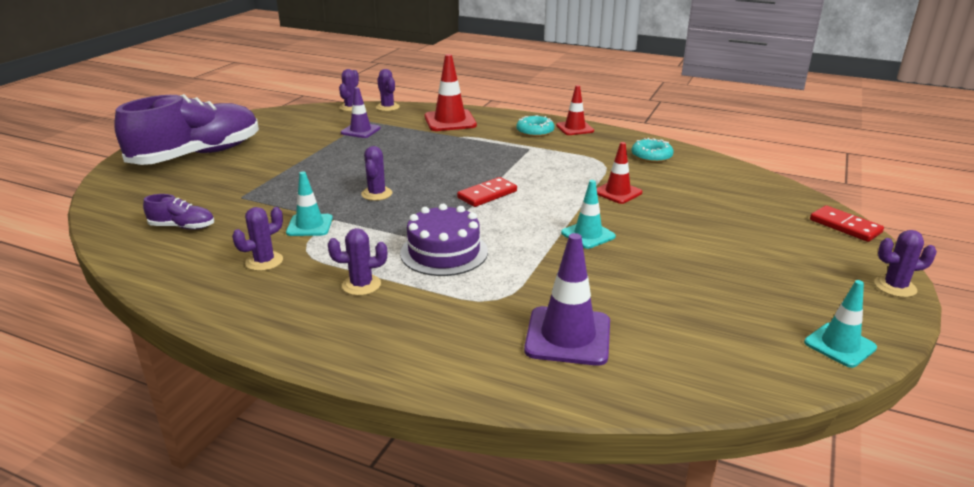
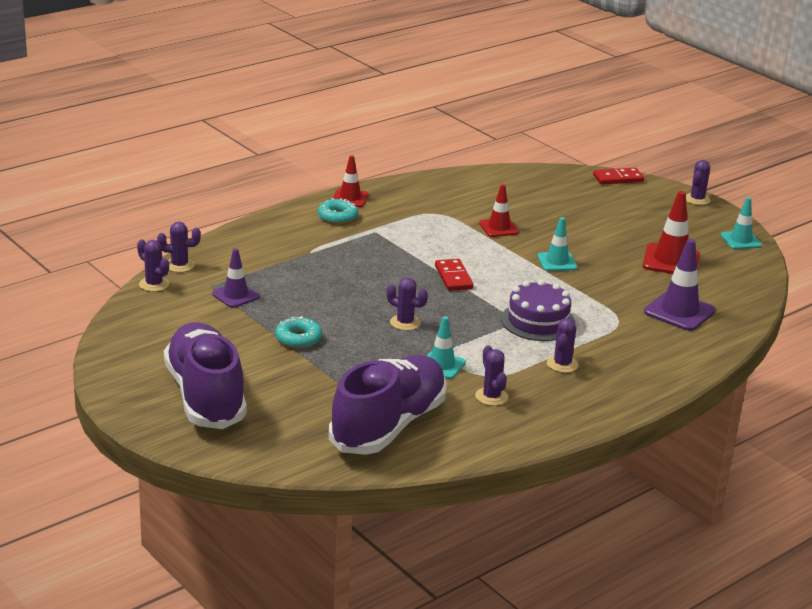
camera: 65 degrees left, 0 degrees up
(182, 227) = (388, 426): purple shoe -> purple shoe, size x2.41
(450, 121) = (262, 246): red traffic cone -> red traffic cone (671, 261)
(651, 156) = (445, 191): turquoise donut -> turquoise donut (298, 339)

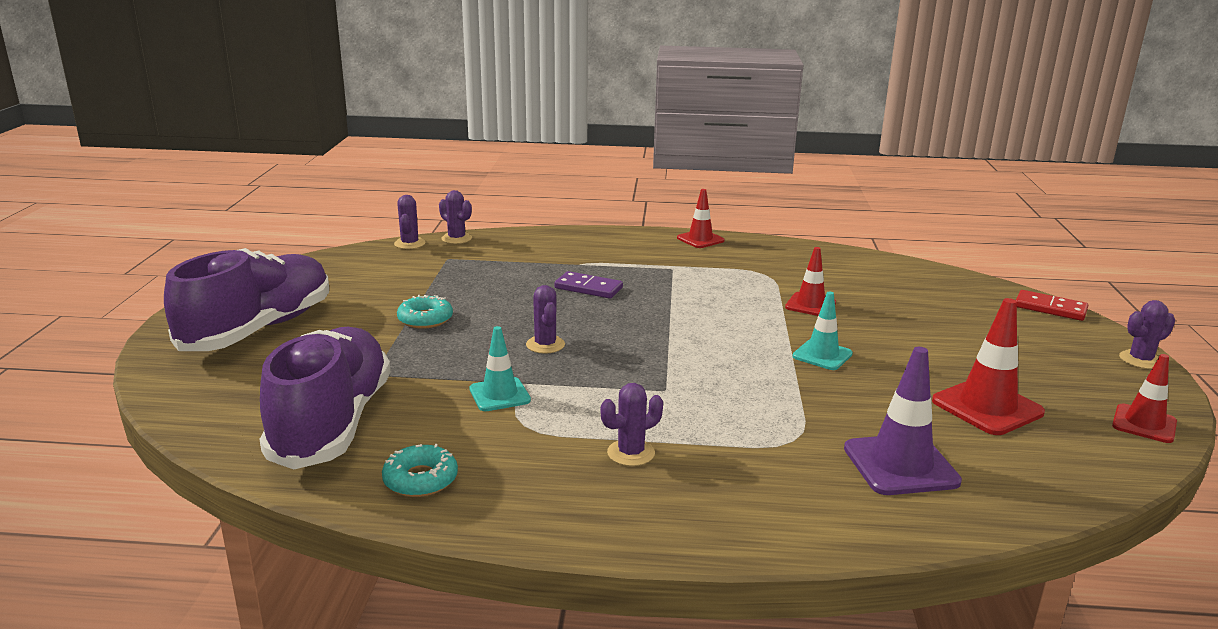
camera: 45 degrees right, 5 degrees down
(235, 295) = (450, 271): purple traffic cone -> none
(337, 217) = (660, 248): turquoise donut -> turquoise donut (420, 479)
(352, 270) = (588, 288): none -> purple domino
(388, 426) = (332, 423): purple shoe -> purple shoe turned 75 degrees counterclockwise
(453, 277) = (675, 327): red domino -> none
(491, 397) = (485, 447): purple cactus -> none
(538, 321) = (688, 399): purple cake -> none
(741, 240) = (1144, 424): turquoise traffic cone -> red traffic cone

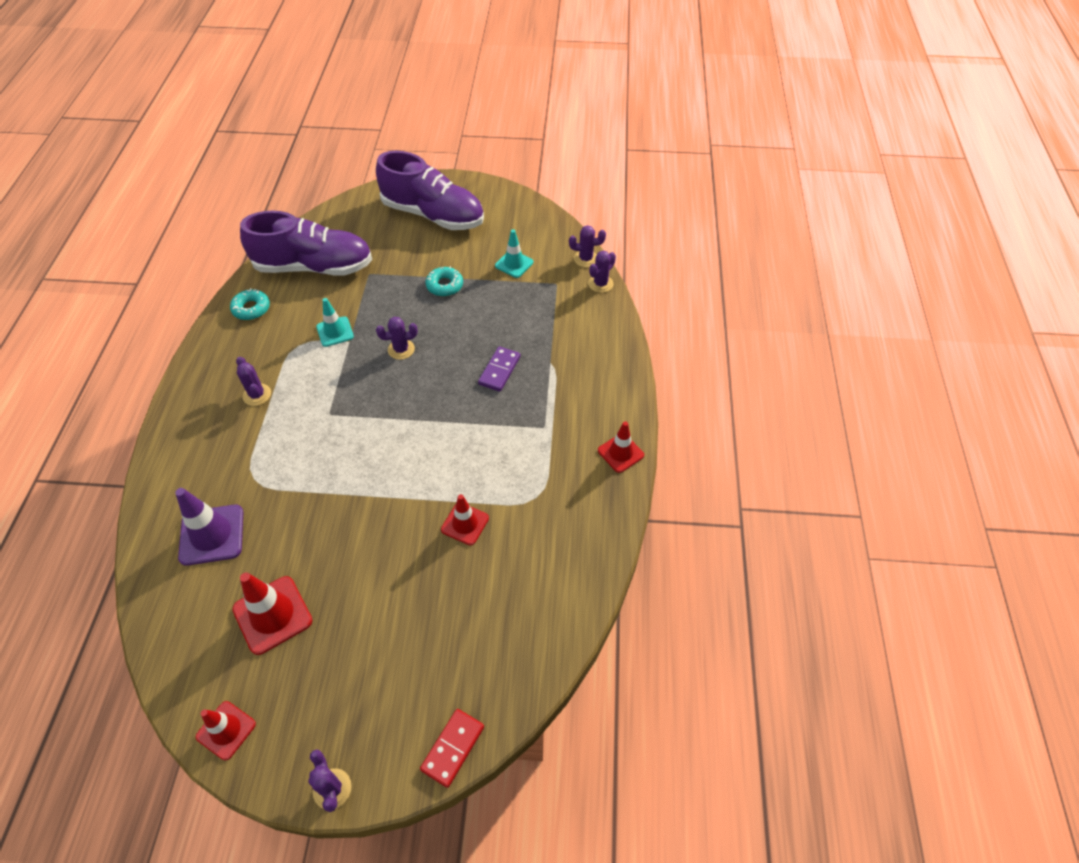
camera: 90 degrees right, 30 degrees up
(822, 355) = (369, 516): turquoise traffic cone -> turquoise traffic cone (514, 264)

